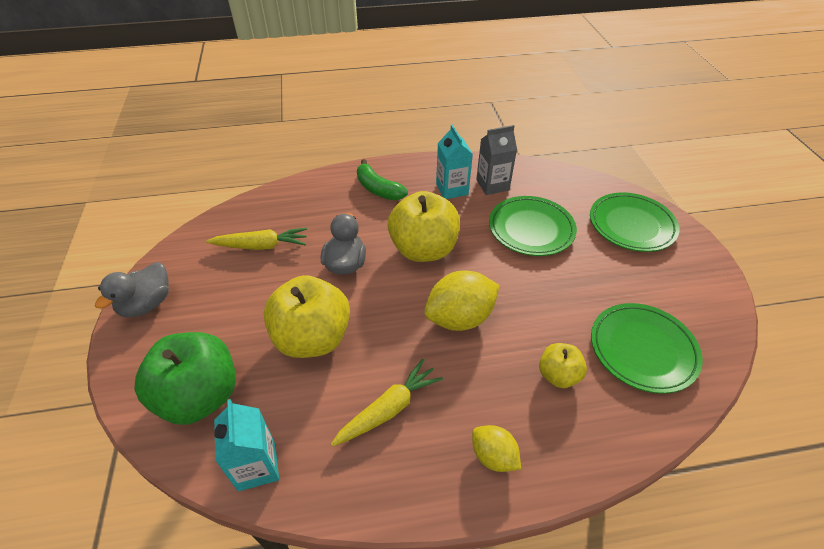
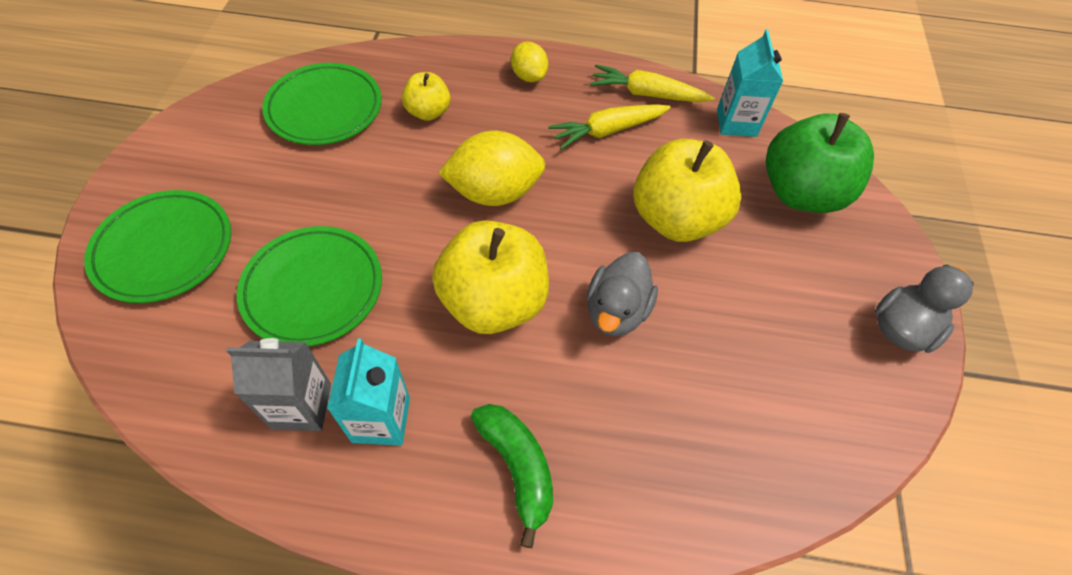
camera: 165 degrees left, 10 degrees up
(261, 246) = (745, 388): yellow carrot -> yellow carrot (647, 94)

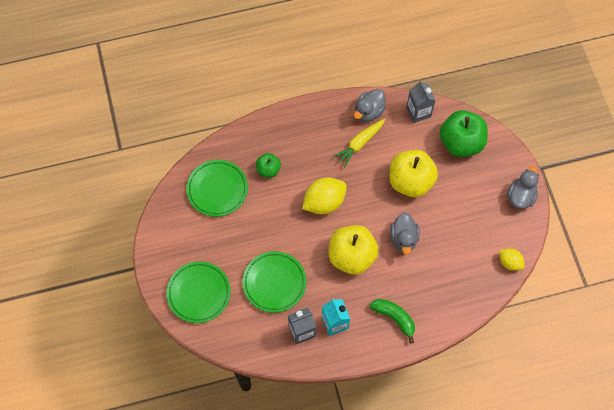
camera: 20 degrees left, 10 degrees up
(428, 112) = (268, 170): yellow apple -> green apple
(529, 76) = (305, 125): yellow lemon -> yellow lemon (509, 262)
(647, 94) = (368, 112): yellow carrot -> grey duck
(736, 123) = (418, 112): turquoise carton -> grey carton

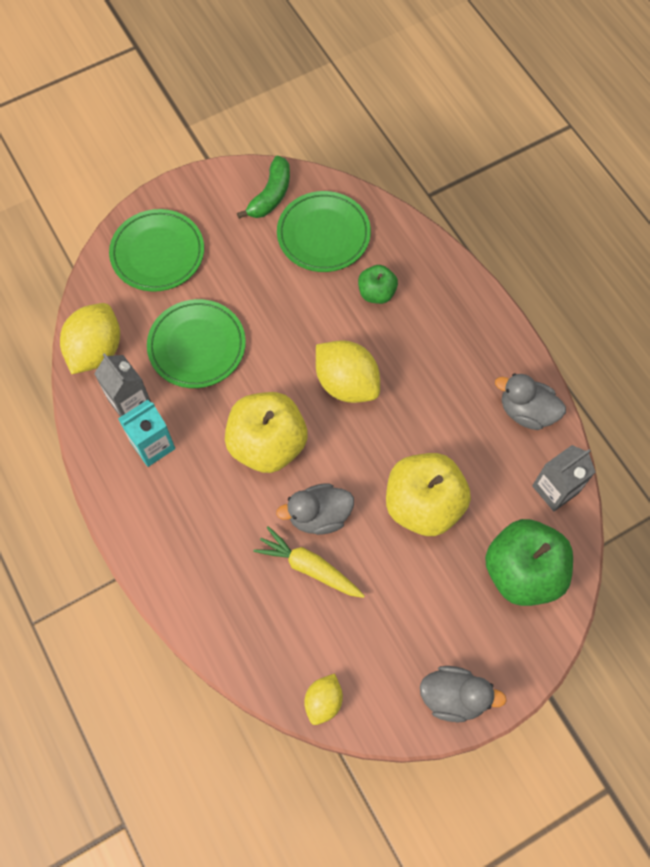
camera: 75 degrees right, 0 degrees up
(259, 345) = (96, 350): none -> yellow lemon
(359, 144) = (464, 411): yellow carrot -> yellow carrot (309, 567)
(394, 318) = (180, 531): green banana -> green banana (271, 195)

